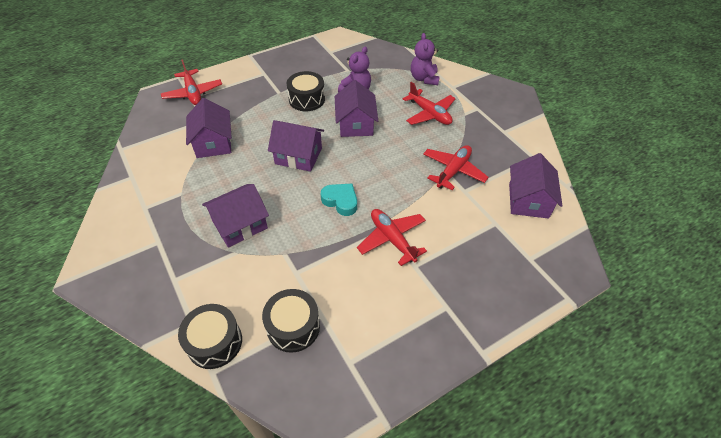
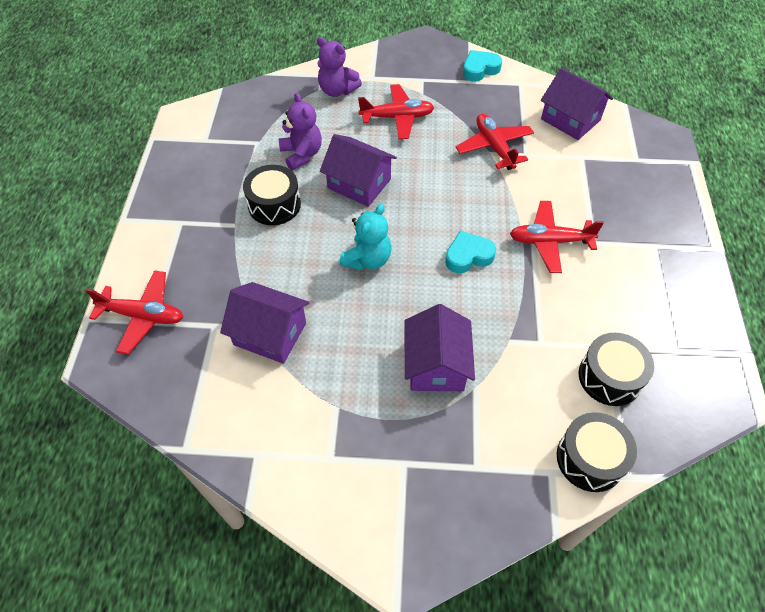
camera: 55 degrees left, 5 degrees up
(298, 156) = (367, 259): purple house -> turquoise teddy bear
(521, 130) = (480, 69): none -> turquoise heart

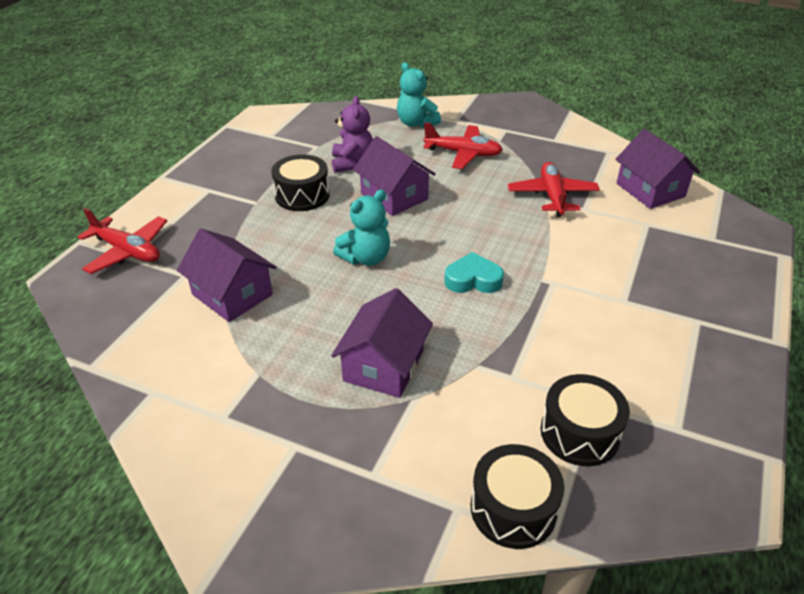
camera: 20 degrees right, 15 degrees down
(337, 90) = (416, 123): purple teddy bear -> turquoise teddy bear
(480, 69) = (570, 133): turquoise heart -> none
(550, 241) = (572, 288): red plane -> none

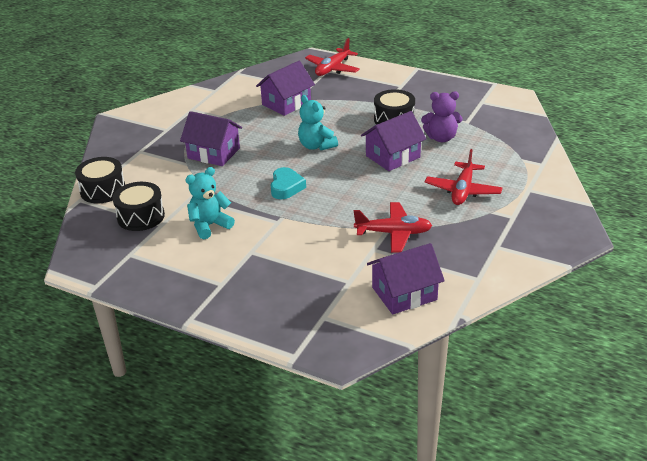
camera: 95 degrees right, 5 degrees down
(416, 123) = (516, 168): turquoise teddy bear -> turquoise teddy bear (210, 225)

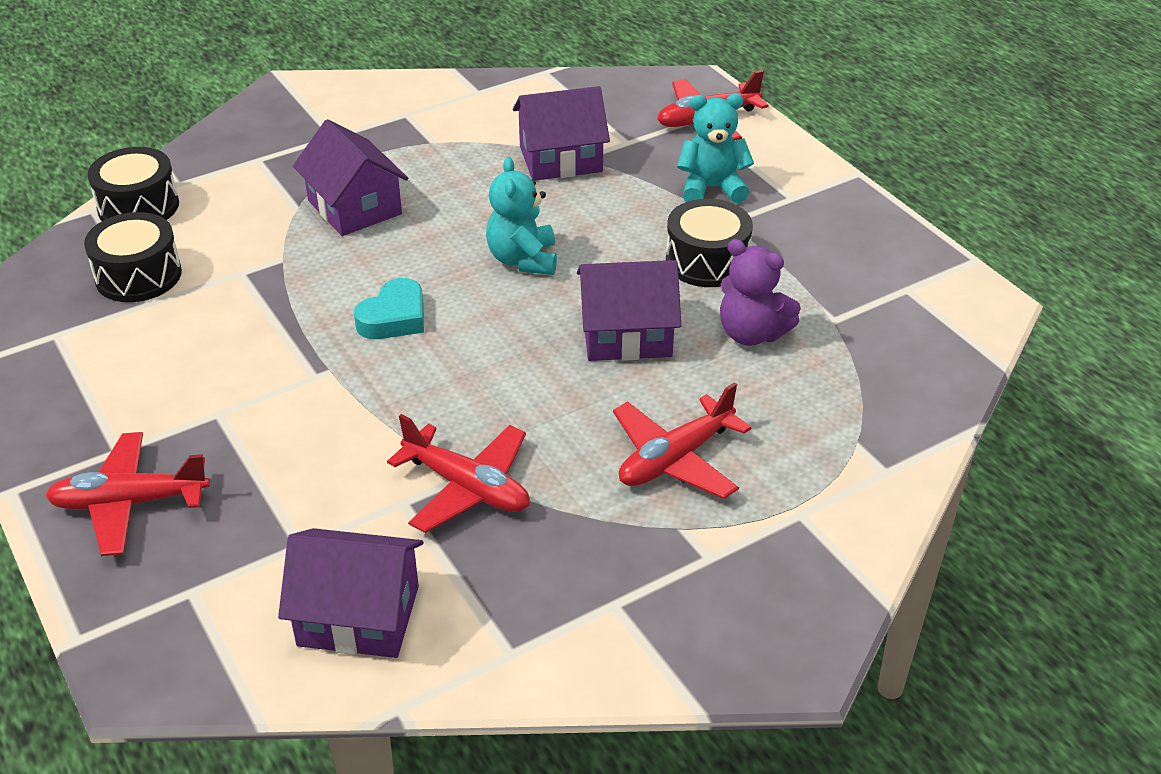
camera: 30 degrees right, 5 degrees up
(210, 225) = (212, 336): turquoise teddy bear -> turquoise teddy bear (712, 188)
(253, 300) = (129, 503): none -> red plane

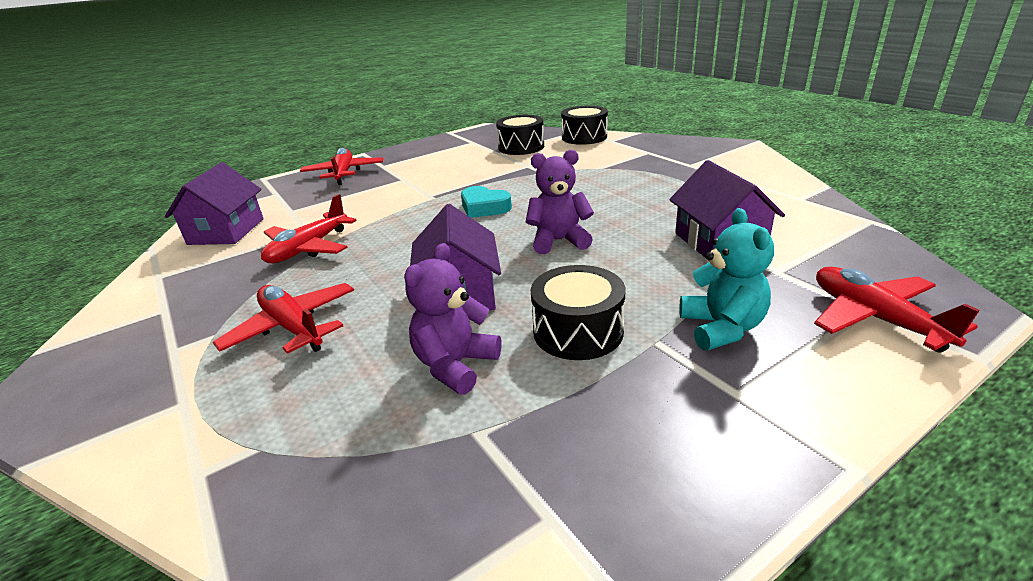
camera: 90 degrees right, 10 degrees down
(354, 207) = (606, 181): purple house -> none
(523, 260) = (558, 241): turquoise teddy bear -> purple teddy bear

